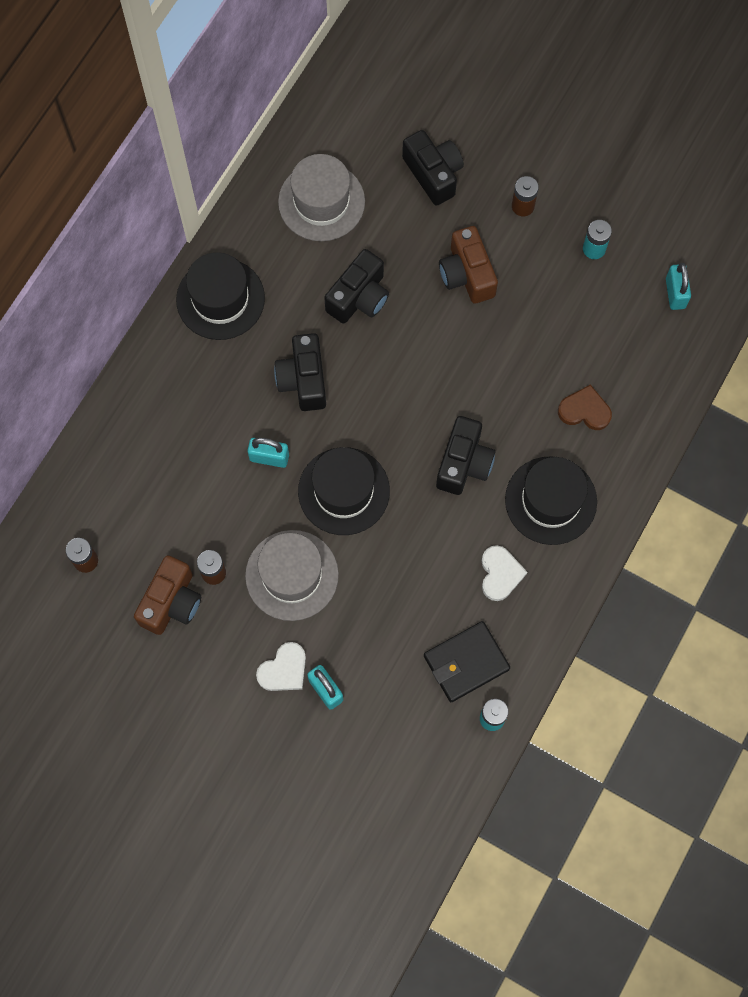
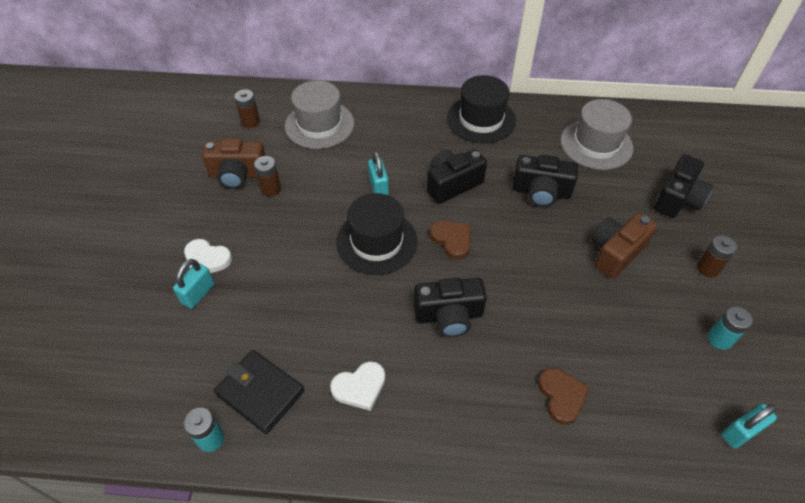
camera: 65 degrees right, 20 degrees down
(292, 575) = (289, 235): grey hat -> grey hat (319, 125)
(377, 417) = (452, 240): none -> brown heart
(550, 500) = (454, 402): black hat -> none

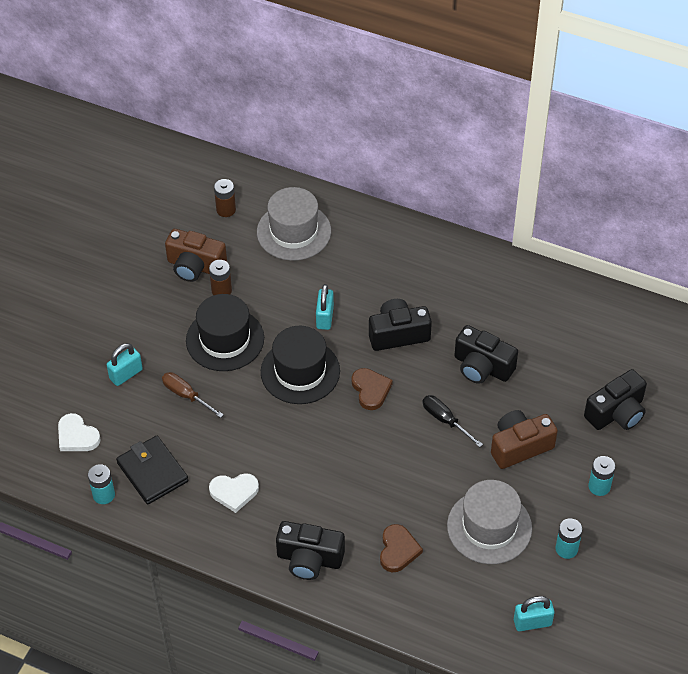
camera: 20 degrees right, 0 degrees up
(207, 259) = (142, 344): white heart -> white heart (77, 436)
(270, 297) = (186, 395): none -> brown screwdriver
(449, 316) = (335, 457): black camera -> black camera (309, 559)
(481, 119) = (463, 270): black hat -> black hat (225, 339)
(535, 248) = (445, 420): none -> black screwdriver
(596, 144) = (569, 331): grey hat -> grey hat (489, 527)
(707, 268) = (599, 486): brown battery -> turquoise battery

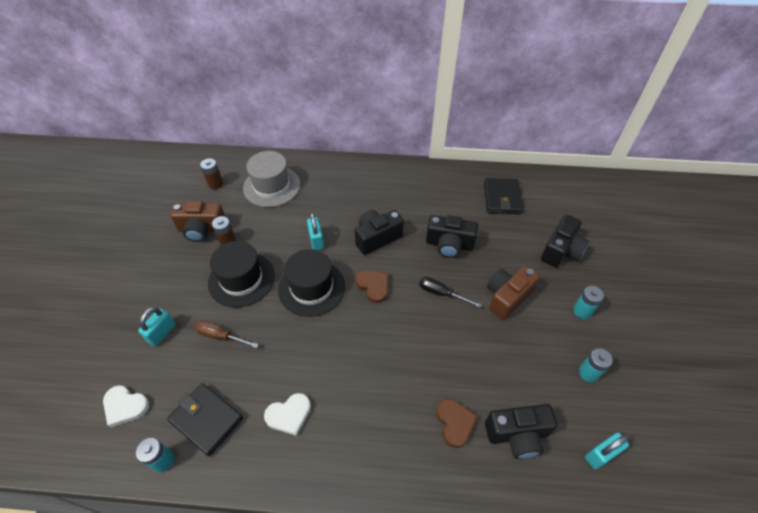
camera: 20 degrees left, 0 degrees up
(309, 559) = (380, 461): black camera -> black camera (517, 435)
(489, 527) = (519, 374): grey hat -> none
(579, 327) = (502, 198): none -> black wallet

